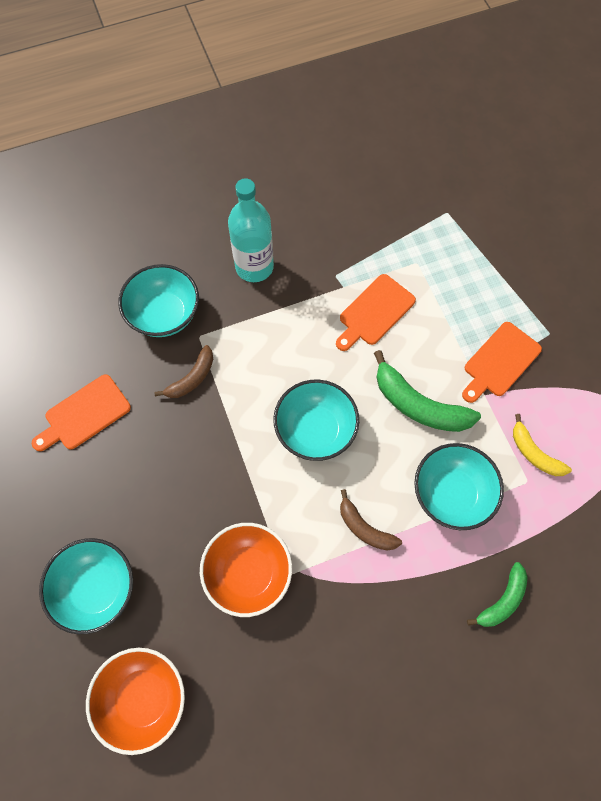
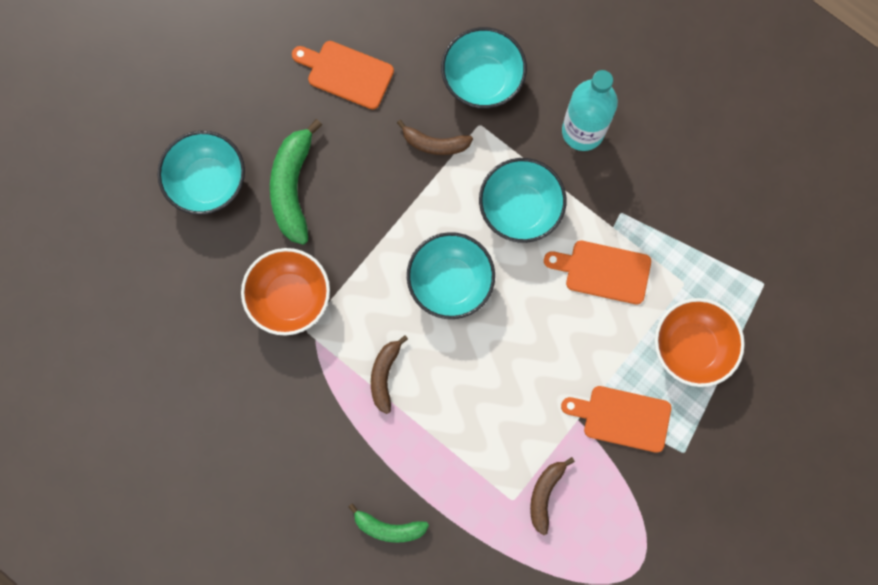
camera: 60 degrees right, 10 degrees up
(143, 698) = (147, 273): orange bowl -> orange bowl (691, 347)
(418, 405) = (530, 363): green banana -> green banana (293, 187)
(451, 493) = (460, 436): turquoise bowl -> turquoise bowl (520, 209)
(534, 453) = (545, 494): yellow banana -> brown banana

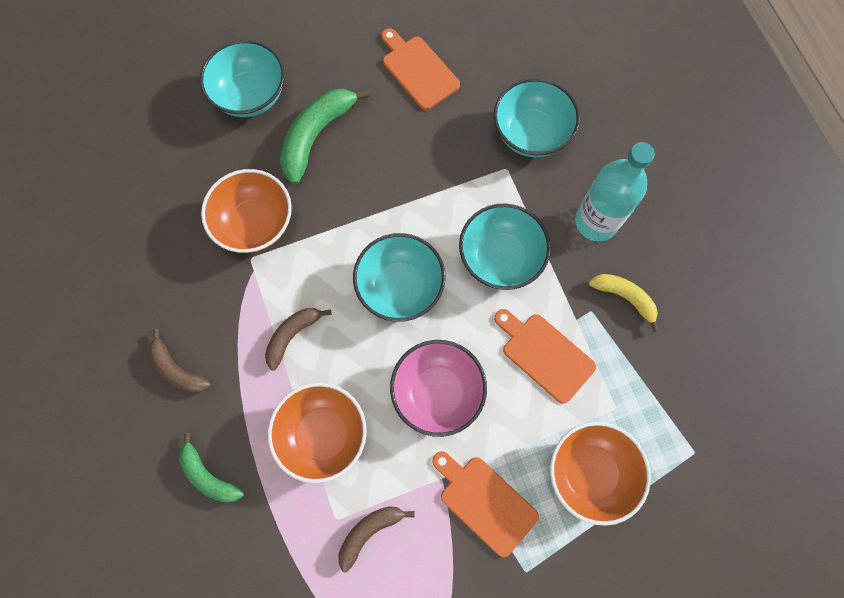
camera: 30 degrees right, 5 degrees down
(435, 144) = (458, 164): brown banana -> brown banana (177, 369)
(461, 441) = (323, 434): none -> orange bowl
(534, 353) = (437, 392): none -> pink bowl
(642, 185) = (624, 297): none -> yellow banana

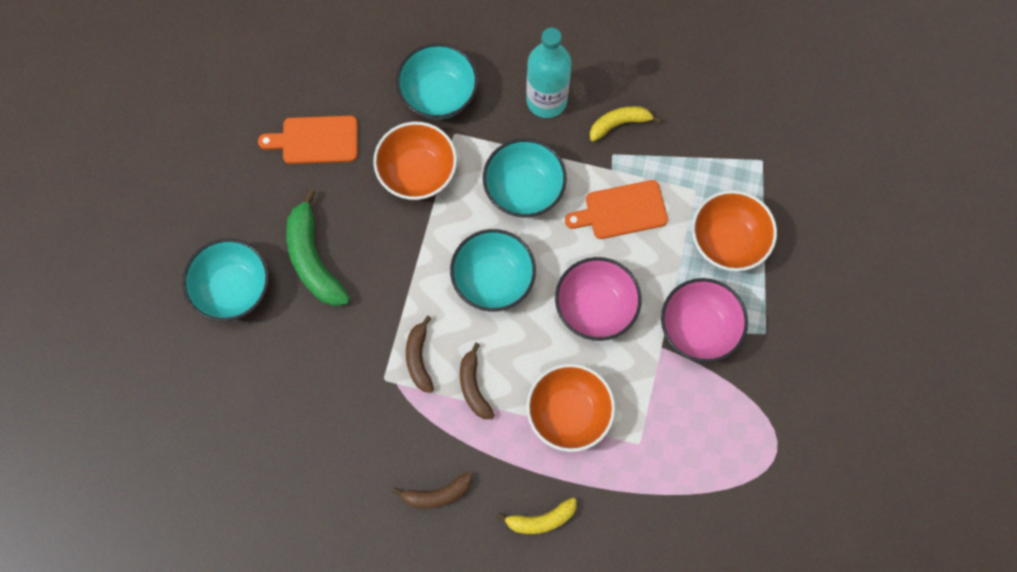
camera: 55 degrees left, 0 degrees up
(209, 475) = (541, 519): green banana -> yellow banana
(255, 224) = (356, 357): orange bowl -> orange bowl (417, 172)
(369, 531) = (664, 425): brown banana -> brown banana (419, 358)
(485, 502) = (698, 328): orange cutting board -> pink bowl

